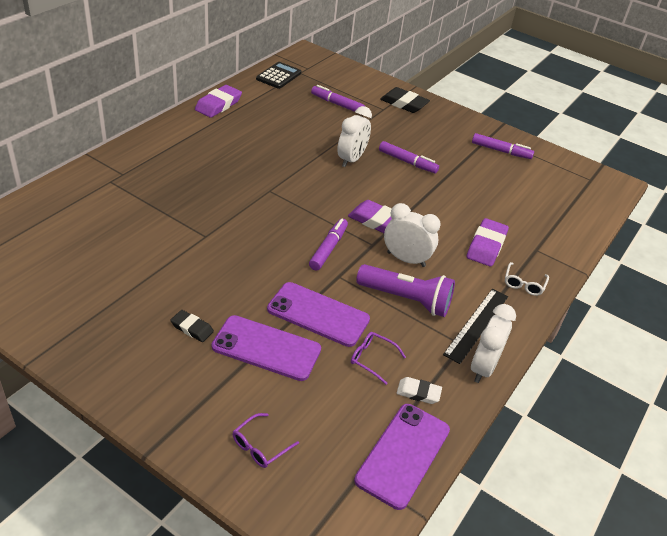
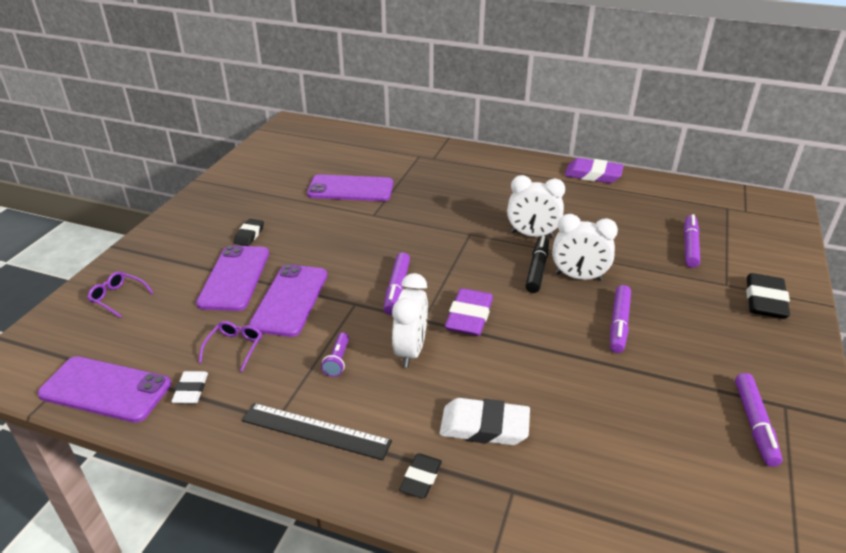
camera: 80 degrees right, 5 degrees down
(146, 240) = (350, 189): none -> purple phone
(278, 76) = (698, 196): black calculator -> none
(328, 248) = (397, 289): purple marker -> purple marker turned 90 degrees clockwise
(334, 173) = (537, 269): none -> black marker
(406, 299) = (338, 361): purple flashlight -> purple flashlight, size x0.45
(483, 367) = (240, 445): white clock -> white clock (532, 235)
(486, 246) = (484, 426): purple eraser -> white eraser
(524, 284) = (421, 478): white glasses -> black eraser

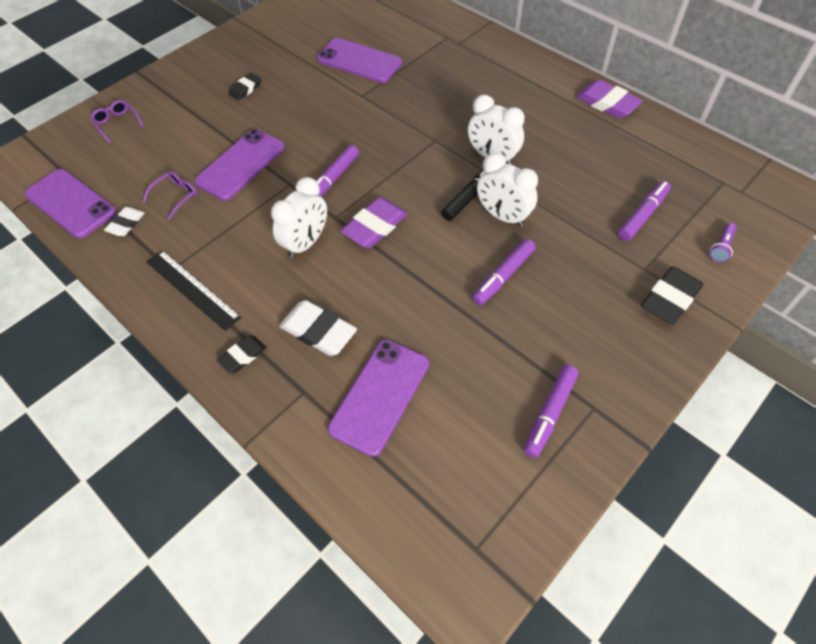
camera: 25 degrees right, 20 degrees up
(234, 278) = (210, 130): purple phone -> purple phone (379, 396)
(338, 361) = (244, 234): purple flashlight -> purple flashlight (721, 248)

